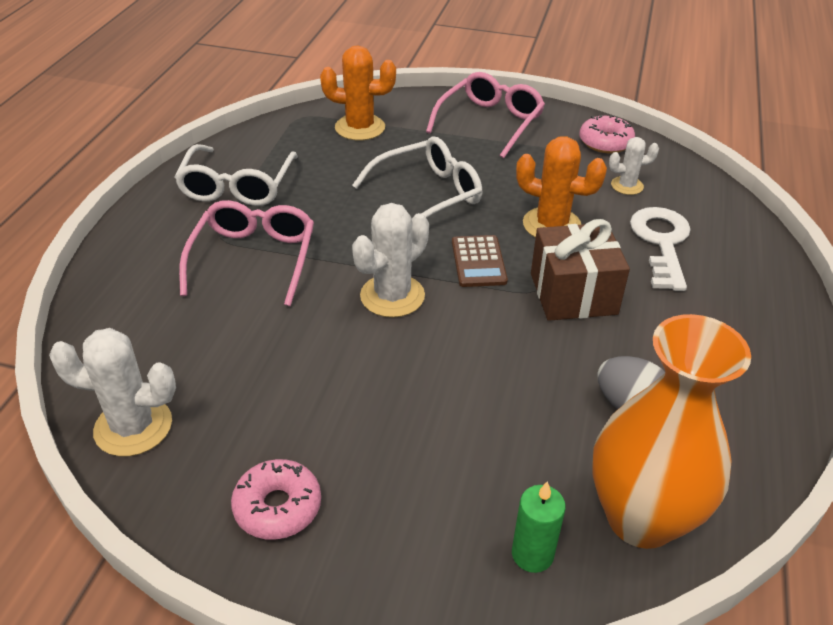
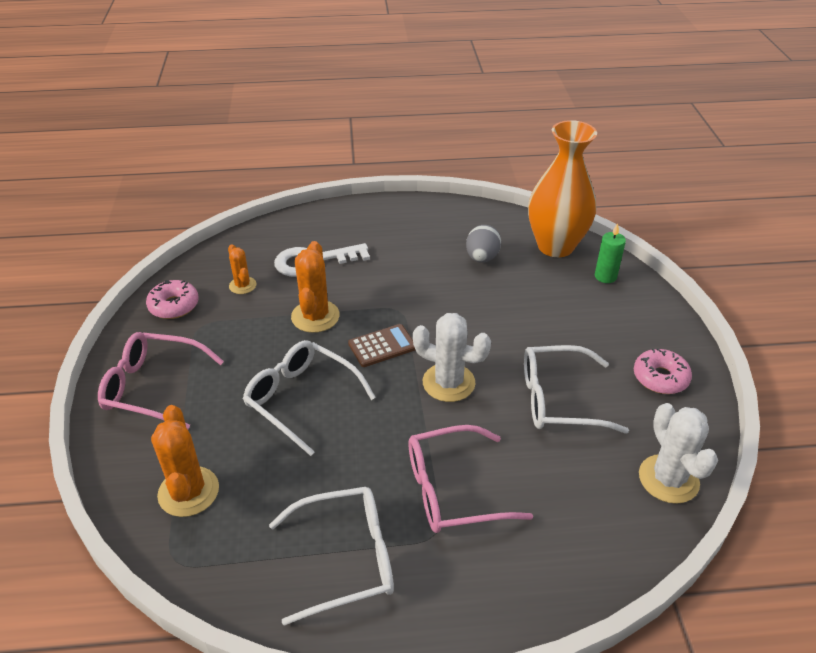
camera: 110 degrees left, 0 degrees up
(310, 379) = (558, 399): none -> white glasses
(573, 294) = (393, 293): brown gift -> none
(627, 186) = (242, 285): white cactus -> orange cactus

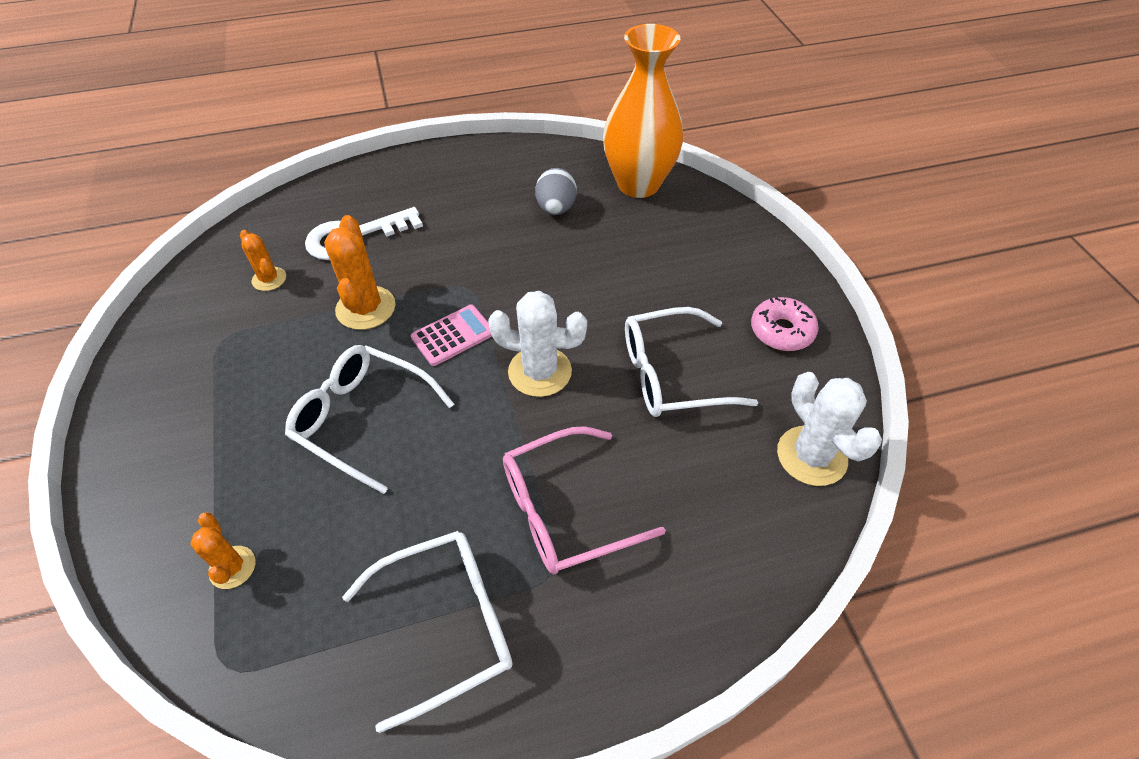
camera: 10 degrees left, 10 degrees up
(153, 387) = (169, 430): pink glasses -> none
(174, 305) = (184, 317): pink donut -> none
(188, 492) = (232, 567): orange cactus -> orange cactus, size x0.59
(382, 346) = (453, 335): brown calculator -> pink calculator
(605, 276) = (700, 215): green candle -> none

